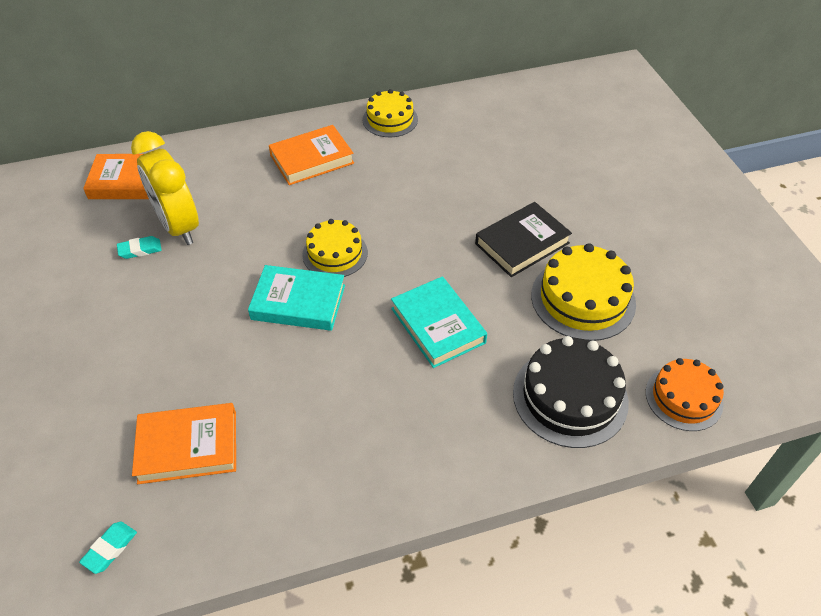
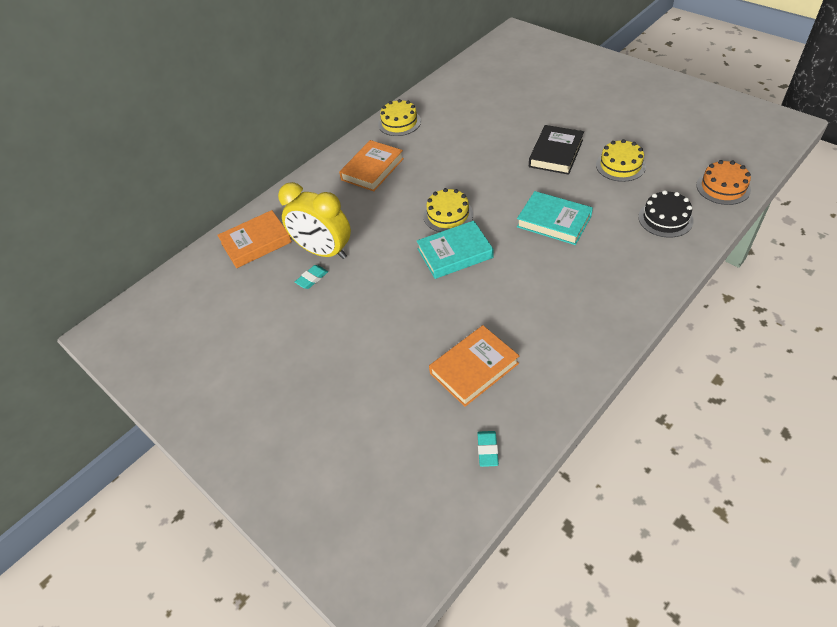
camera: 25 degrees left, 0 degrees up
(570, 397) = (665, 218): black cake -> black cake, size x0.66
(583, 299) = (620, 165): yellow cake -> yellow cake, size x0.66

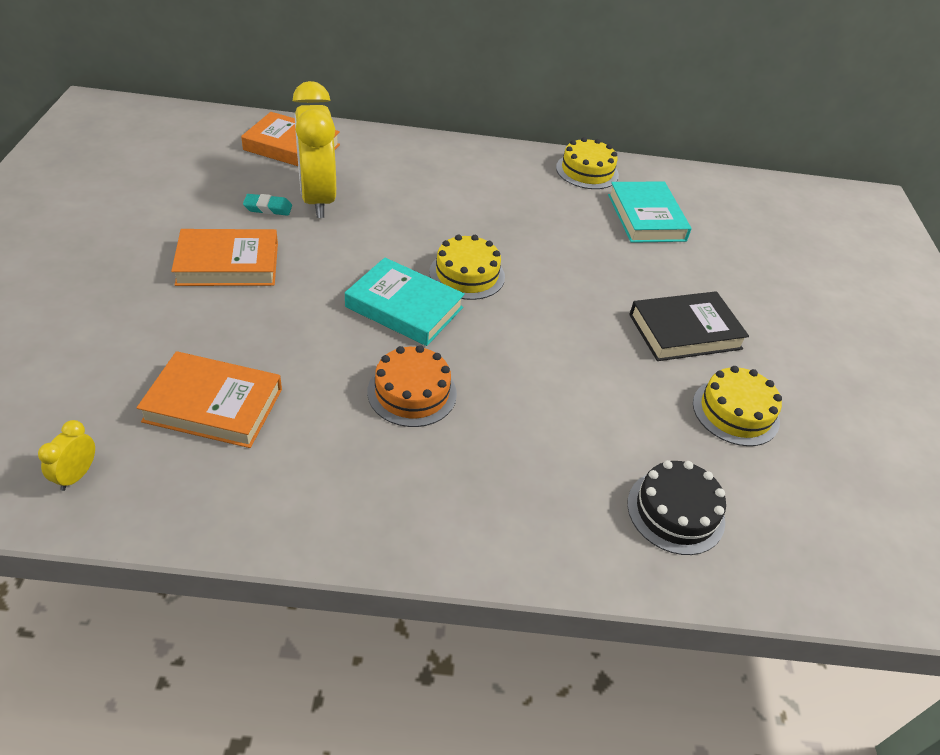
camera: 40 degrees right, 5 degrees down
(372, 169) = (485, 182): orange book -> orange book (228, 264)
(487, 450) = (77, 475): turquoise eraser -> yellow clock
(554, 221) = (548, 381): turquoise book -> turquoise book (646, 217)
(723, 187) = (824, 566): orange cake -> orange cake (412, 392)

